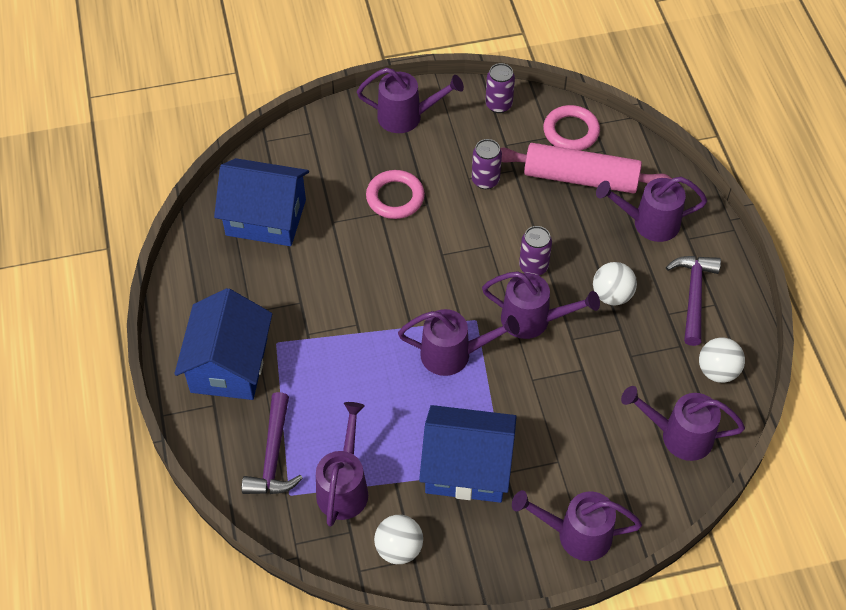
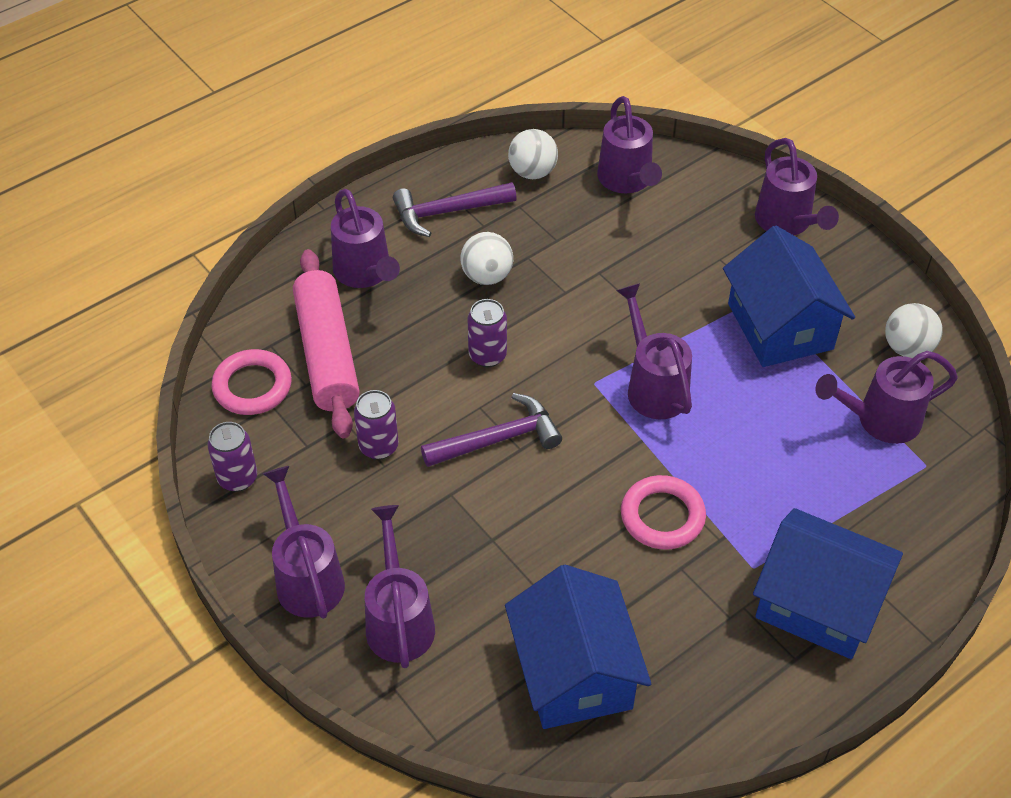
camera: 115 degrees left, 5 degrees down
(229, 365) = (818, 604): blue house -> blue house turned 45 degrees clockwise
(273, 455) = (895, 501): purple hammer -> purple hammer (498, 439)
(395, 197) = (458, 533): pink ring -> pink ring (662, 516)
(533, 320) = (562, 332): purple watering can -> purple watering can (399, 619)

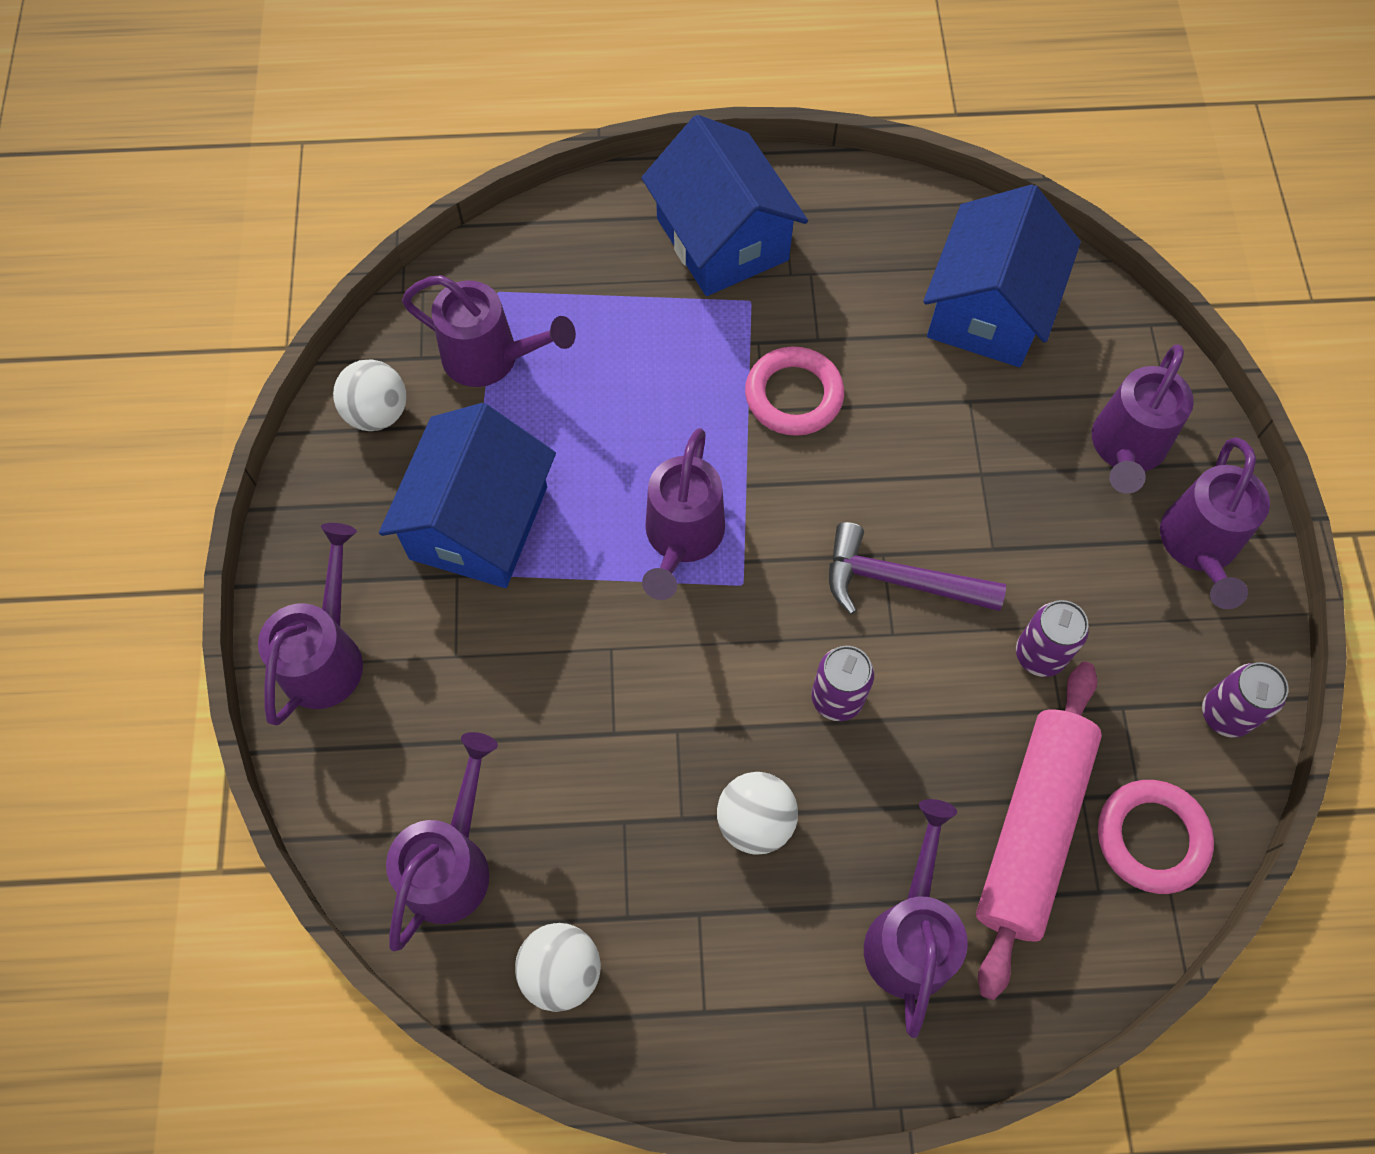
camera: 145 degrees left, 15 degrees up
(448, 212) = (730, 974): purple hammer -> none

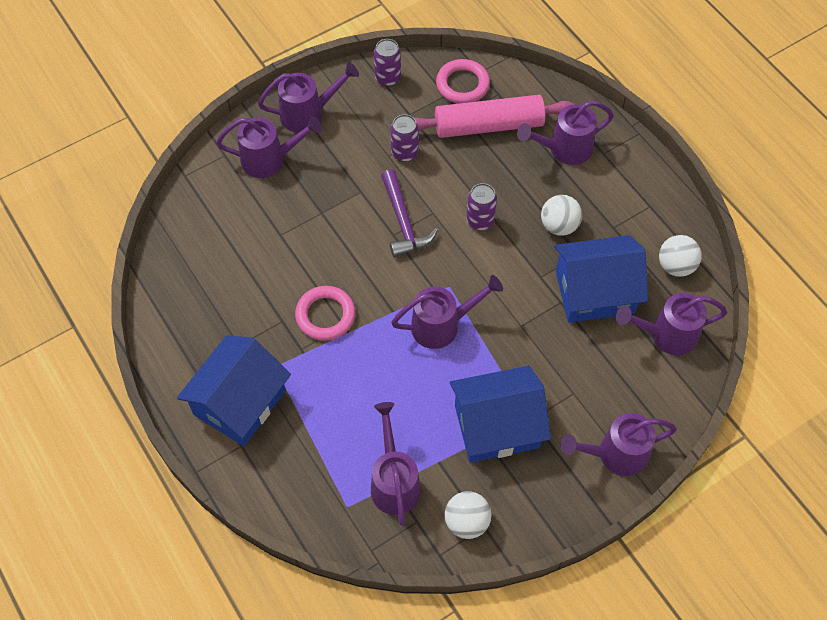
camera: 120 degrees left, 5 degrees down
(988, 309) = (216, 250): blue house -> blue house (594, 292)

